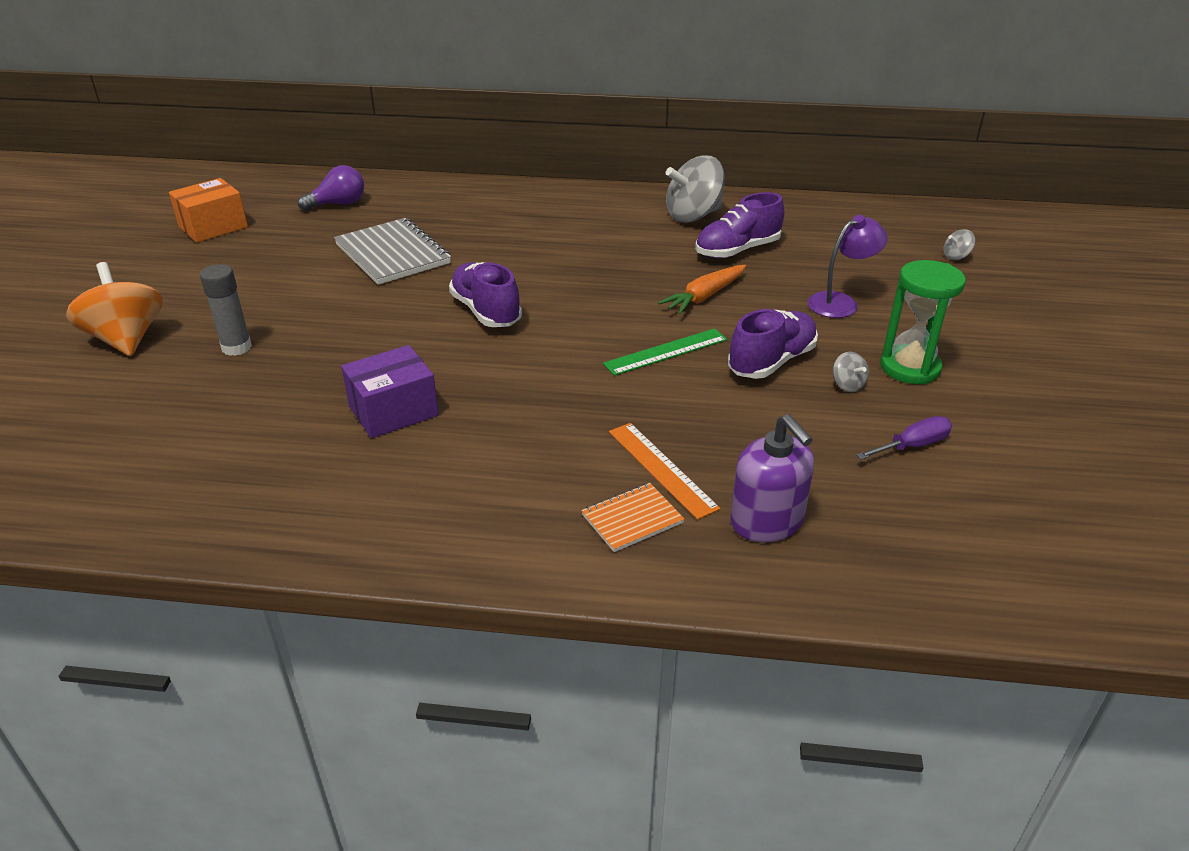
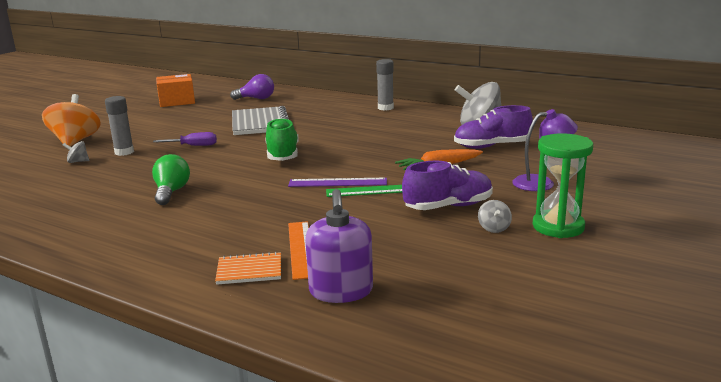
camera: 25 degrees right, 15 degrees down
(393, 411) = (171, 192): purple box -> green light bulb
(486, 311) = (283, 155): purple shoe -> green shoe
(545, 198) = (385, 108): none -> grey glue stick
(605, 348) = (337, 182): none -> purple ruler
(912, 446) = (508, 271): purple screwdriver -> purple screwdriver (194, 146)
(956, 256) = (673, 170): grey spinning top -> grey spinning top (78, 161)

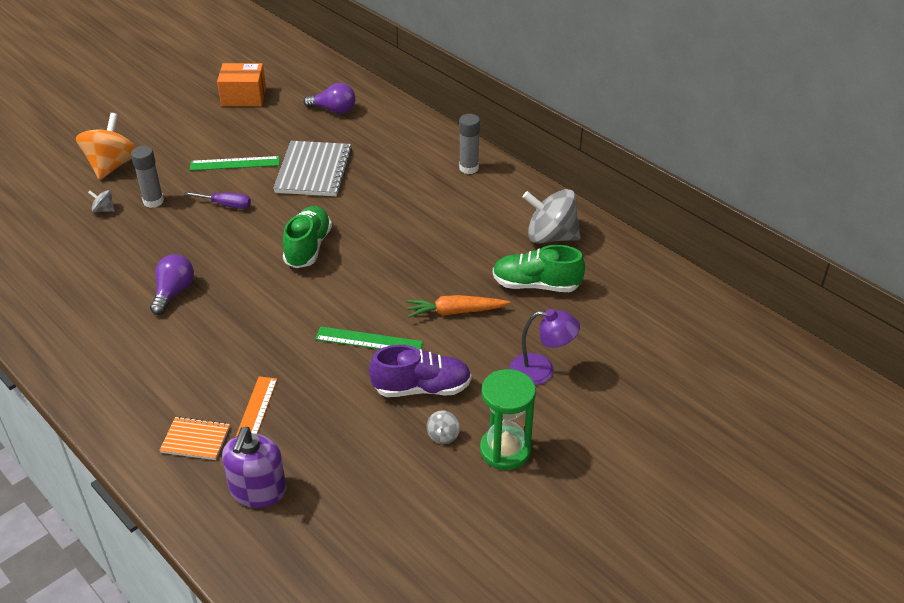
camera: 15 degrees right, 20 degrees up
(171, 192) = (173, 292): green light bulb -> purple light bulb
(188, 128) = (235, 163): none -> green ruler
(337, 182) = (338, 316): purple ruler -> none
(491, 146) = (536, 285): purple shoe -> green shoe

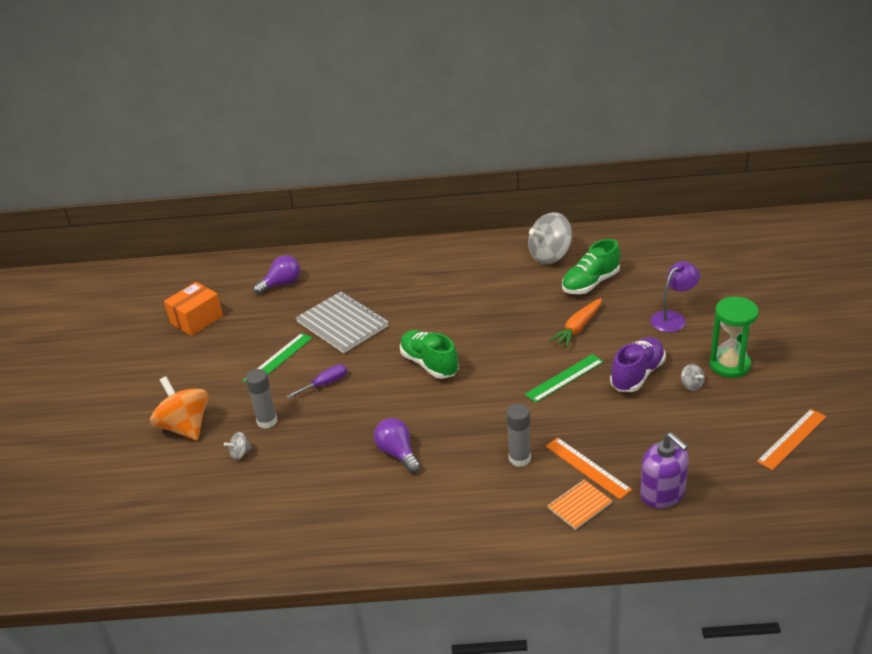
camera: 45 degrees left, 5 degrees down
(427, 555) = (792, 439): none -> orange ruler
(468, 168) = (435, 255): grey glue stick -> grey glue stick (519, 459)

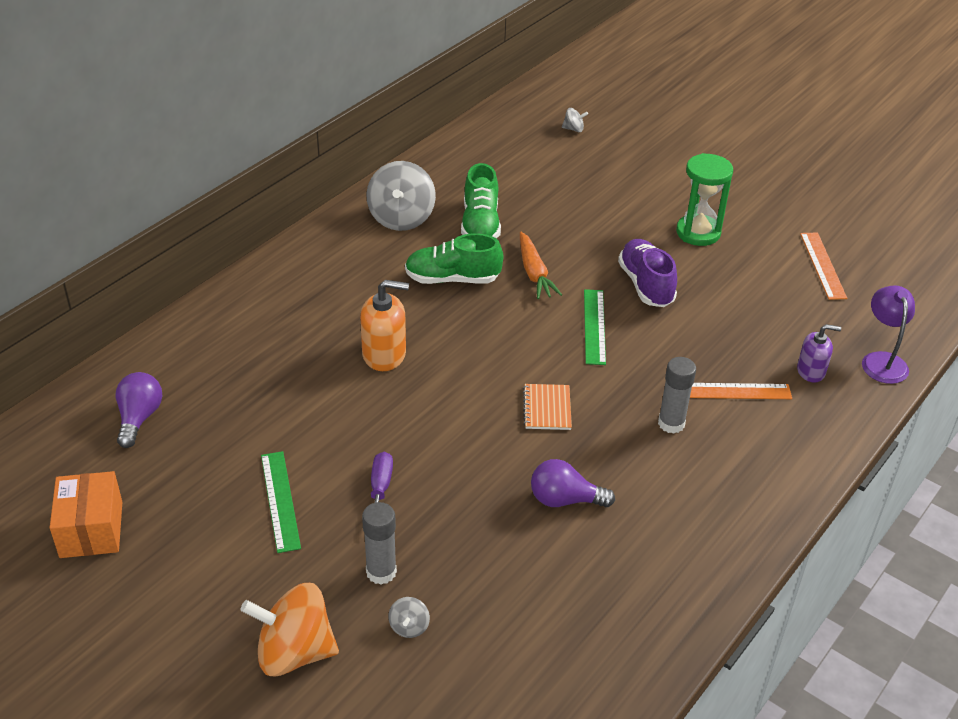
camera: 55 degrees left, 5 degrees up
(342, 324) = (293, 415): grey notebook -> none
(428, 322) = (384, 354): none -> orange soap dispenser
(429, 364) = (454, 395): green shoe -> green shoe (452, 279)
(579, 505) = (774, 427): orange notebook -> orange notebook (547, 408)
(662, 493) = (811, 371): purple soap dispenser -> purple soap dispenser, size x0.65
(673, 318) = (597, 217): purple lamp -> purple lamp (882, 360)
(691, 385) = (697, 267): grey spinning top -> grey spinning top (573, 129)

